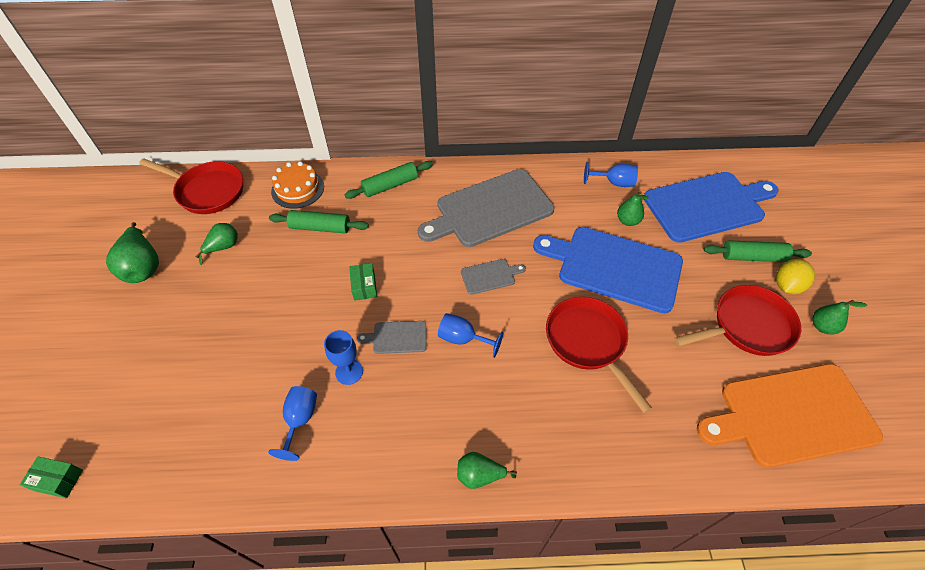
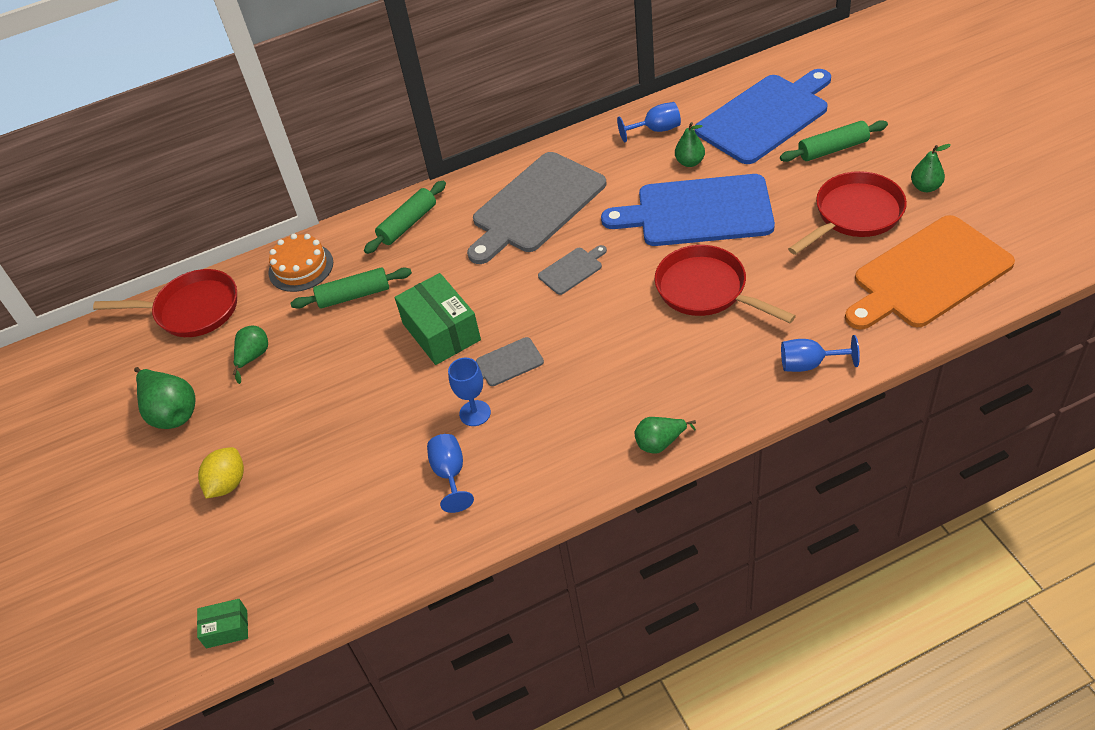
camera: 15 degrees left, 5 degrees down
(364, 286) = (441, 332): green box -> green box, size x1.95
(463, 339) = (577, 337): blue goblet -> blue goblet (809, 364)
(787, 286) = (877, 163): yellow lemon -> yellow lemon (227, 484)

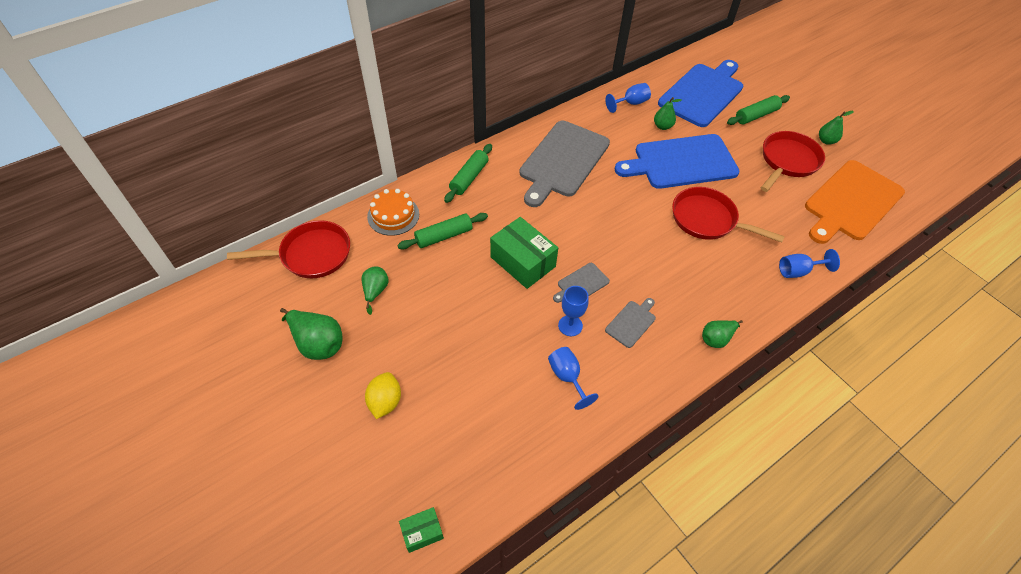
camera: 20 degrees left, 5 degrees up
(572, 270) = (606, 208): grey cutting board -> grey cutting board (631, 322)

